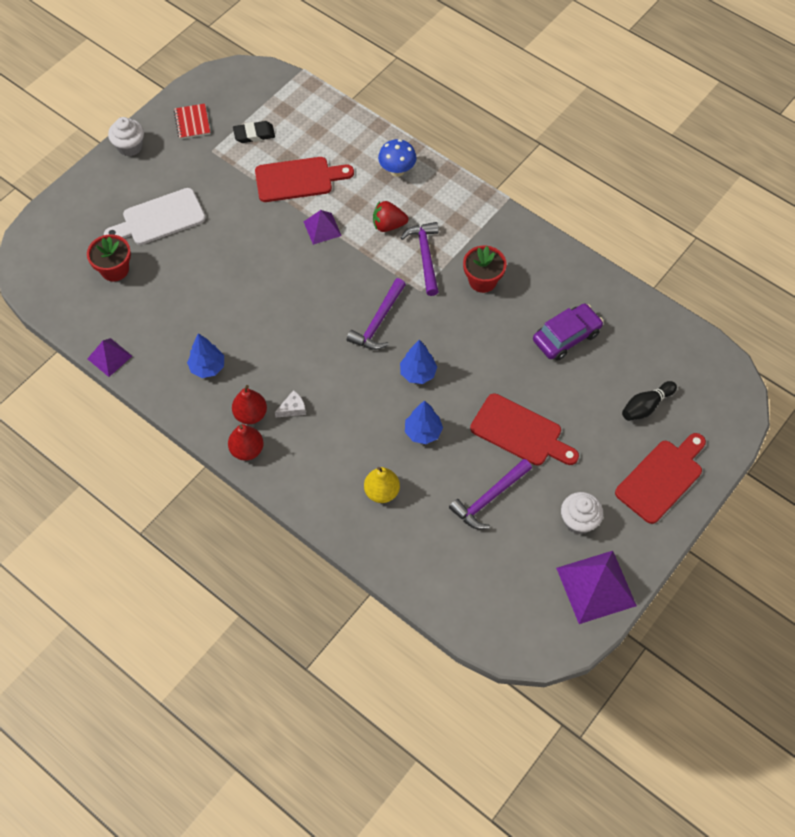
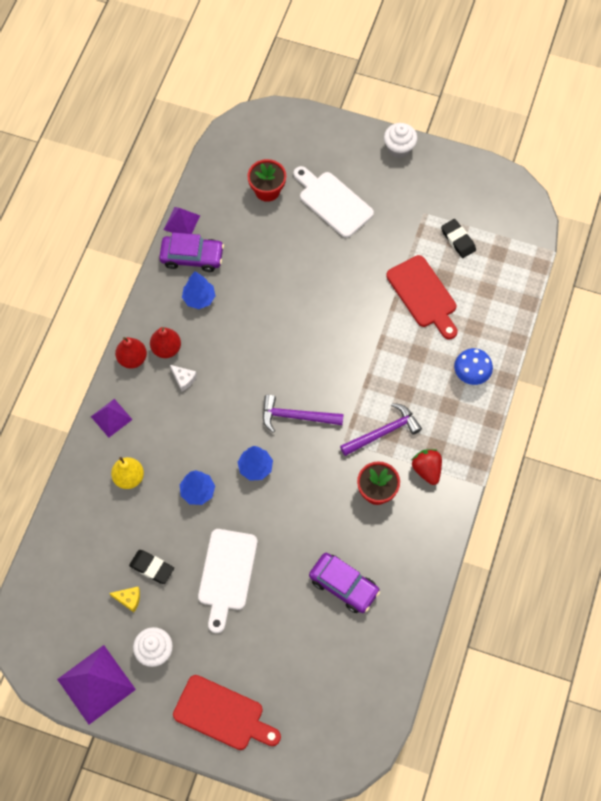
camera: 70 degrees right, 5 degrees up
(156, 359) = (192, 257): none -> purple car
(192, 122) = (448, 185): red notebook -> none
(322, 228) = (377, 335): purple pyramid -> purple pyramid (111, 418)
(388, 225) = (405, 389): red strawberry -> red strawberry (427, 470)
(489, 498) = (152, 568): purple hammer -> black eraser
(515, 529) = (129, 599): none -> yellow cheese
(520, 432) = (226, 574): red cutting board -> white cutting board
(646, 406) = (294, 680): black bowling pin -> none

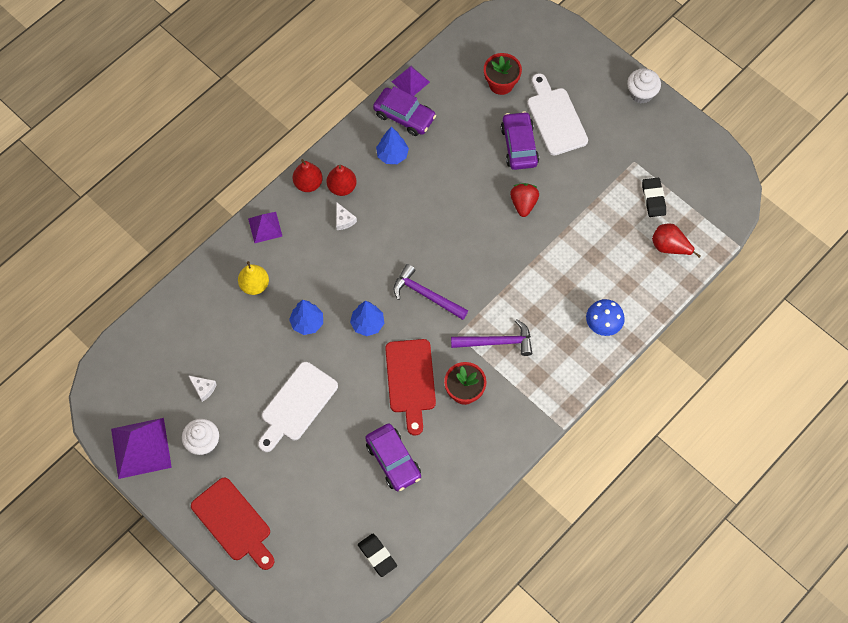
camera: 25 degrees right, 0 degrees up
(129, 599) = (203, 388): yellow cheese -> white cheese
(152, 568) = (236, 370): black eraser -> black eraser (377, 556)
(312, 241) = (519, 145): none -> purple car
(423, 295) = (595, 235): red cutting board -> red cutting board (410, 380)
(427, 470) = (519, 392): red strawberry -> red strawberry (523, 204)
(494, 278) = (669, 247): none -> red pear

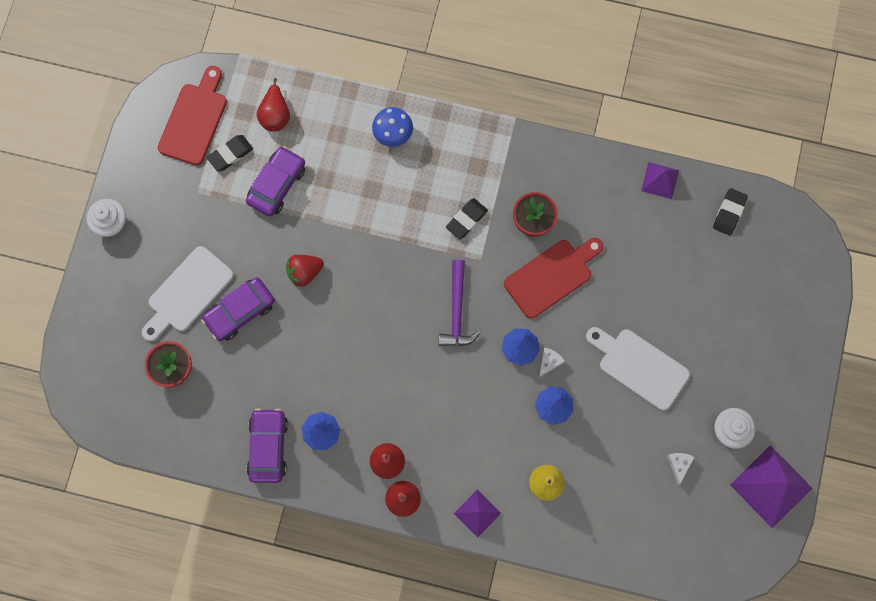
camera: 120 degrees left, 10 degrees up
(233, 523) = (782, 355): red cutting board -> red cutting board (194, 120)
(296, 405) = (639, 366): white cutting board -> white cutting board turned 150 degrees counterclockwise
(344, 220) = (423, 438): white cheese -> white cheese (549, 362)
(393, 460) = (636, 248): purple car -> purple car (277, 185)
(410, 81) = (223, 465): purple pyramid -> purple pyramid (660, 180)
(497, 342) = (466, 219): purple hammer -> black eraser

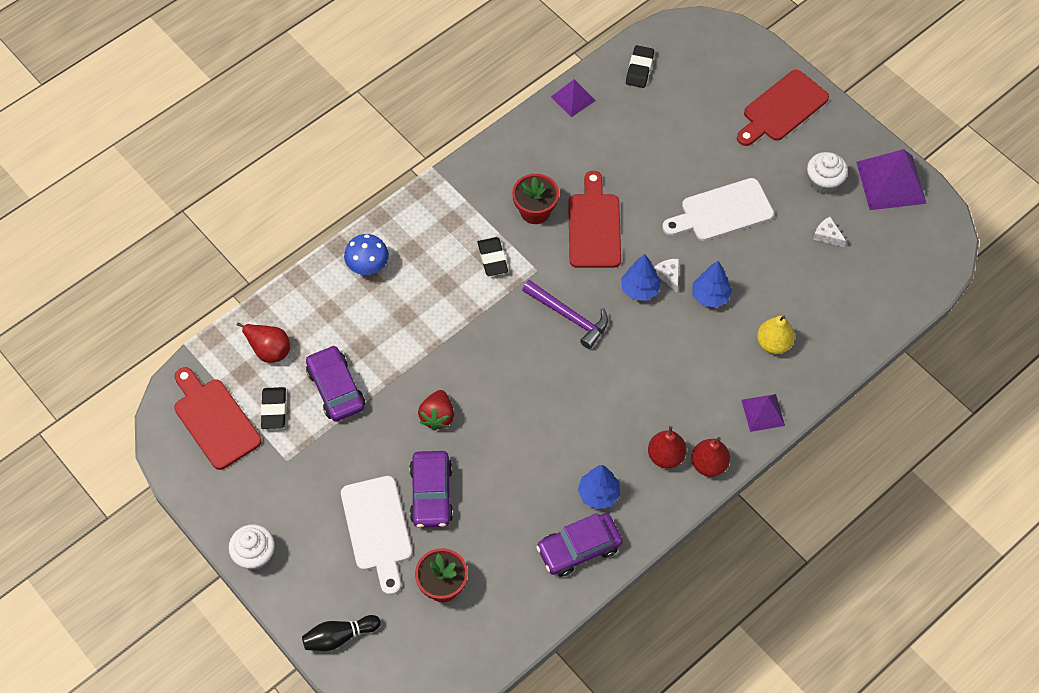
camera: 55 degrees left, 15 degrees down
(90, 324) = (339, 636): none -> black bowling pin
(268, 447) = (579, 548): purple car -> purple car turned 60 degrees counterclockwise
(729, 213) = (639, 69): black eraser -> black eraser turned 45 degrees clockwise
(778, 352) = (782, 108): none -> red cutting board

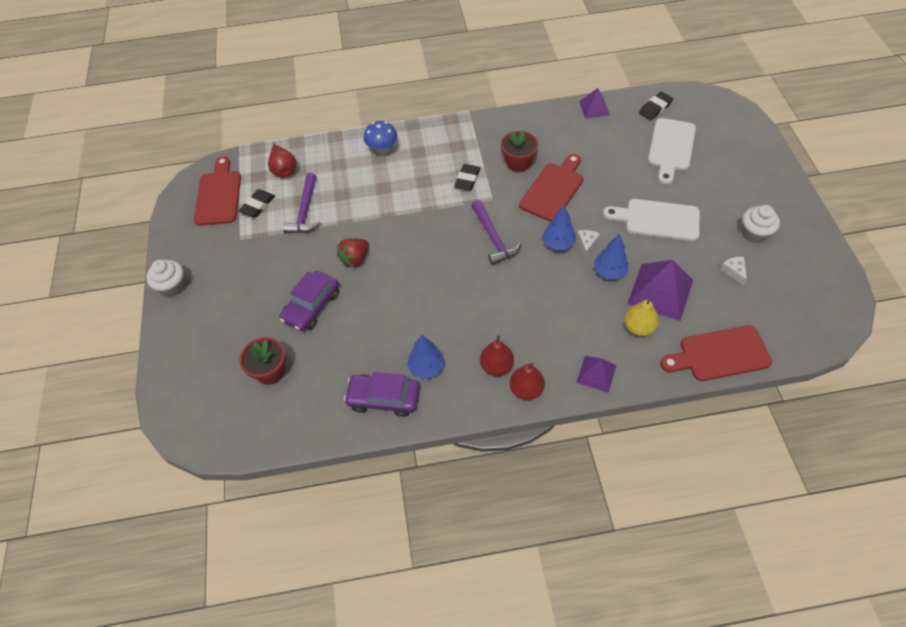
camera: 35 degrees right, 5 degrees down
(336, 388) = (305, 211): purple car -> purple hammer
(339, 636) = (177, 368): black bowling pin -> none
(377, 529) = (259, 310): white cutting board -> white cutting board (671, 147)
(782, 108) = (750, 172): red cutting board -> red cutting board (719, 354)
(891, 182) = (814, 257): purple pyramid -> purple pyramid (660, 291)

